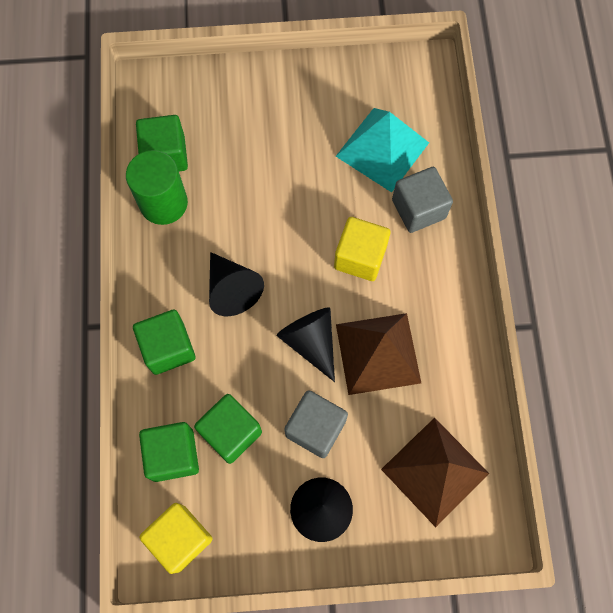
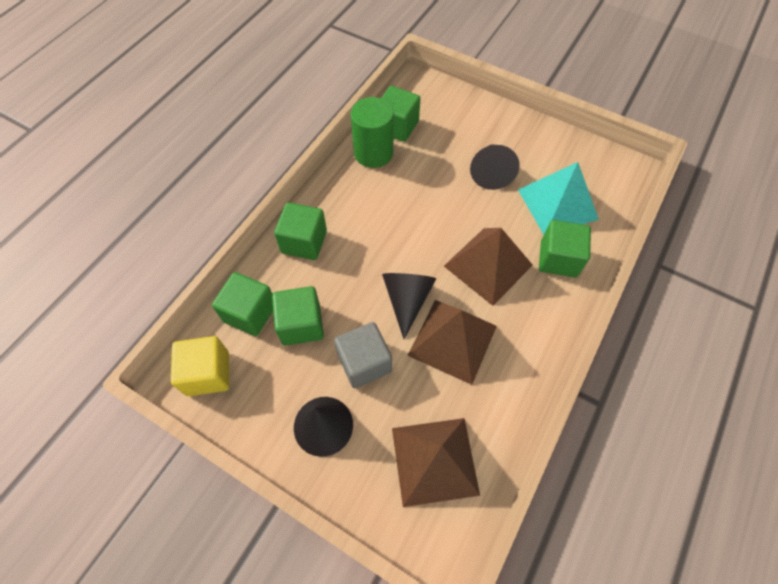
camera: 35 degrees right, 10 degrees down
(232, 289) = (377, 231): black cone -> black cone (490, 172)
(360, 257) = (488, 265): yellow cube -> brown pyramid
(418, 209) = (558, 259): grey cube -> green cube

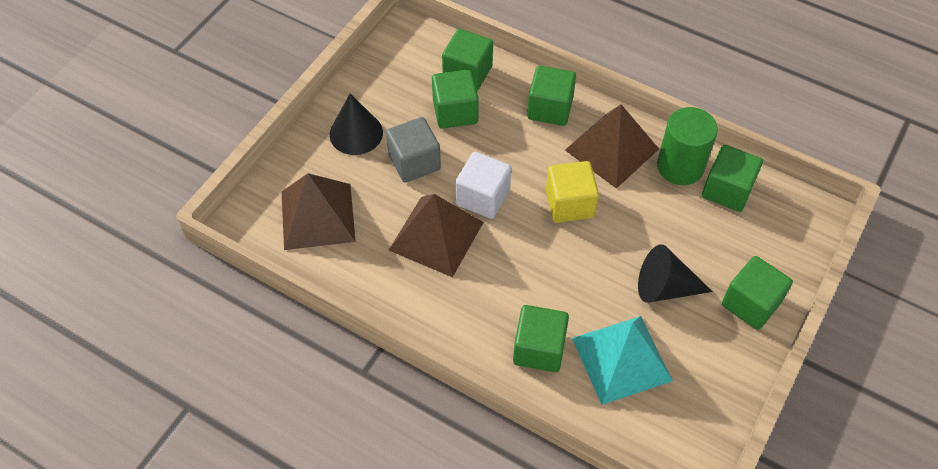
camera: 90 degrees right, 5 degrees down
(208, 373) = (408, 50): yellow cube -> yellow cube (569, 204)
(407, 300) = (483, 197): black cone -> white cube
(488, 265) = (527, 274): brown pyramid -> brown pyramid (611, 149)
(498, 124) = (751, 303): none -> green cube

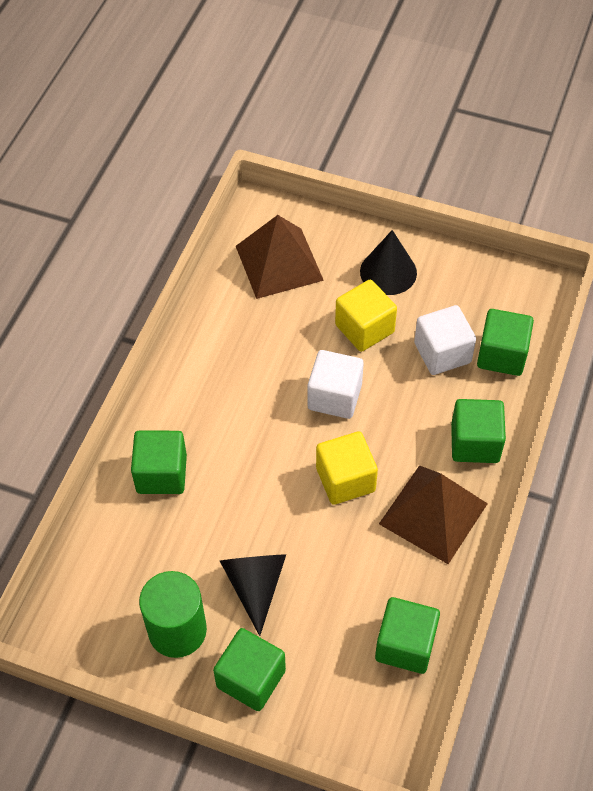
camera: 80 degrees right, 0 degrees up
(414, 162) = (364, 328): grey cube -> yellow cube
(436, 236) = (277, 364): brown pyramid -> none
(455, 112) = (442, 353): green cube -> white cube
(621, 359) = (161, 551): turquoise pyramid -> none
(680, 166) = (428, 589): green cylinder -> green cylinder (177, 630)

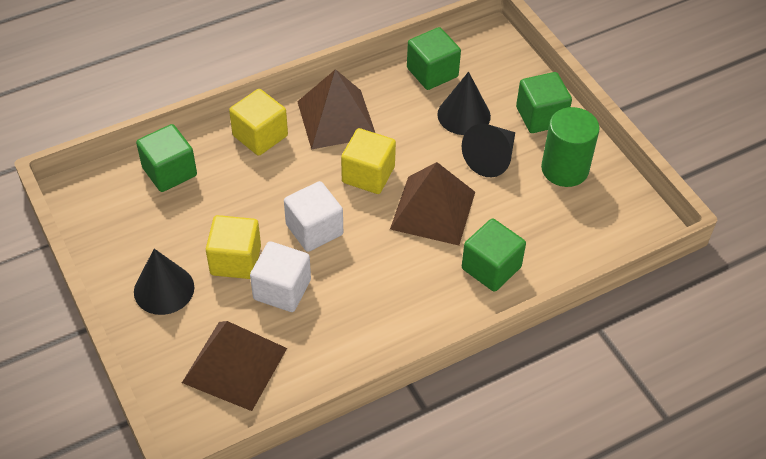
camera: 140 degrees left, 5 degrees down
(258, 489) = (433, 210): none -> brown pyramid
(325, 616) = (464, 115): none -> black cone
(442, 353) = (205, 202): white cube -> white cube (282, 289)
(475, 443) = (260, 136): green cube -> yellow cube

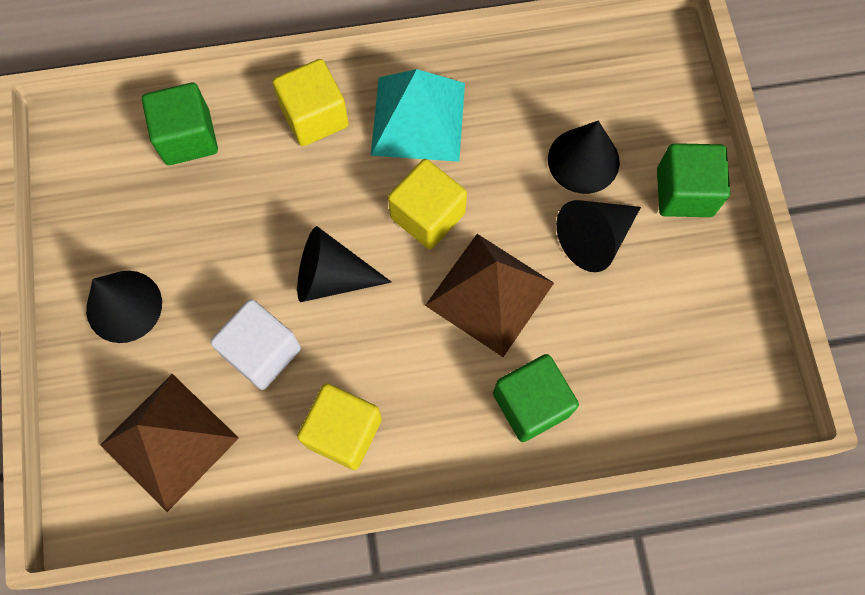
camera: 20 degrees right, 20 degrees up
(235, 260) = (222, 291): yellow cube -> yellow cube (343, 432)
(314, 230) = (332, 277): white cube -> black cone
(336, 119) = (418, 118): brown pyramid -> turquoise pyramid
(432, 72) = (567, 82): green cube -> none
(564, 169) = (684, 284): green cylinder -> none

